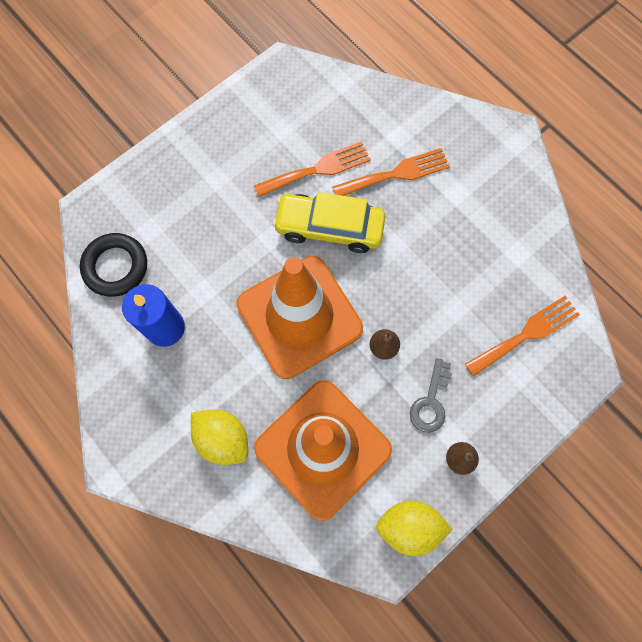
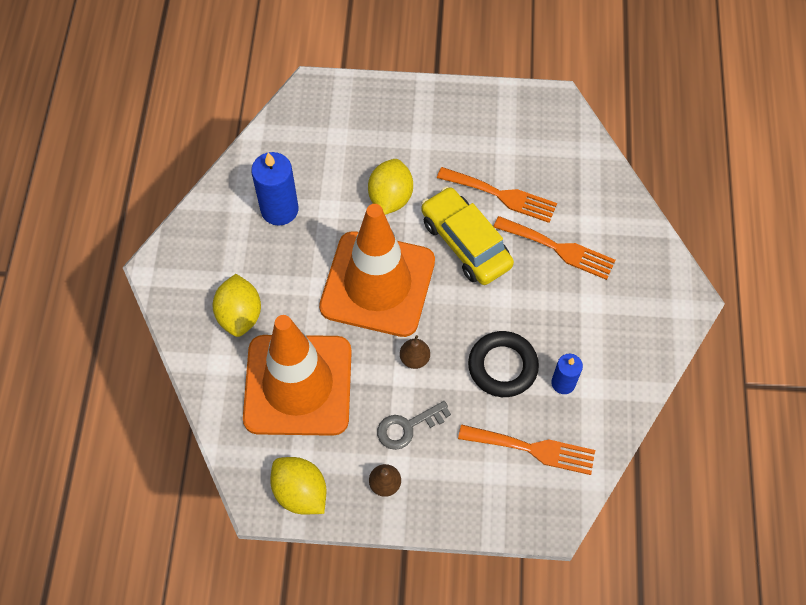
camera: 45 degrees right, 10 degrees down
(116, 267) = (289, 141): black ring -> black ring (502, 366)
(240, 242) = (390, 198): none -> yellow lemon
(497, 268) = (563, 383): none -> blue candle

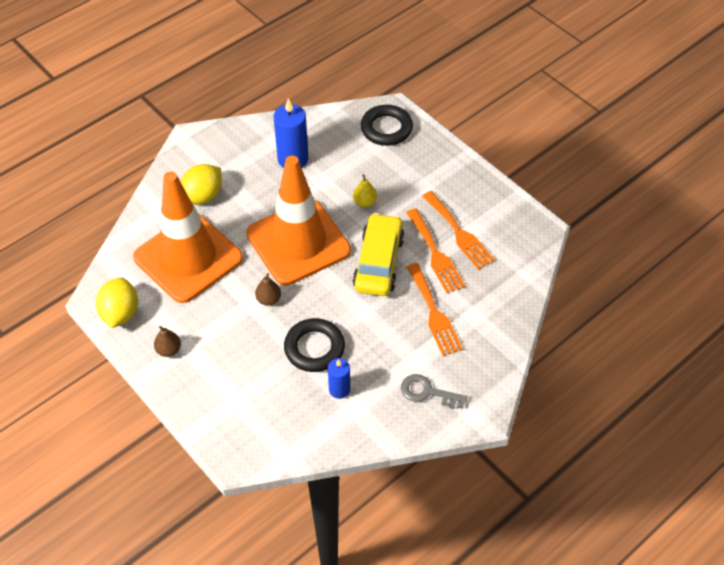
camera: 45 degrees right, 10 degrees down
(328, 112) = (386, 129): none -> black ring
(390, 198) = (364, 202): yellow lemon -> yellow pear
(408, 427) = (219, 332): grey key -> grey key (428, 392)
(533, 449) = (274, 408): orange fork -> orange fork (459, 233)

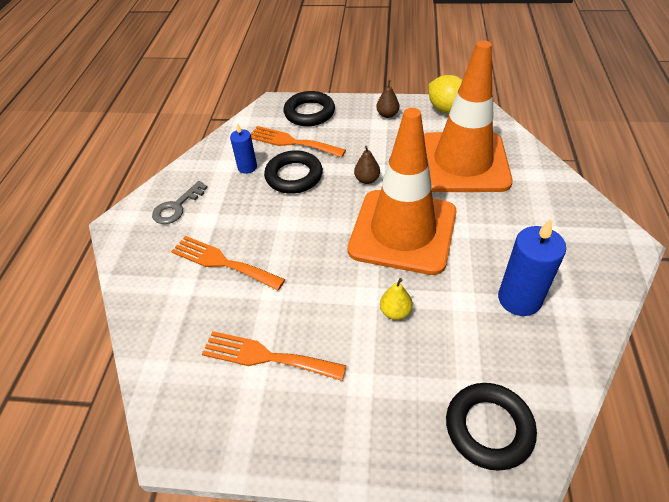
camera: 140 degrees right, 5 degrees down
(203, 196) = (528, 206): yellow lemon -> none
(223, 412) = (309, 113): none -> black ring
(378, 262) = (315, 267): yellow car -> none
(428, 392) = (177, 207): grey key -> grey key turned 150 degrees clockwise
(435, 254) = (270, 314): orange fork -> orange fork (292, 142)

